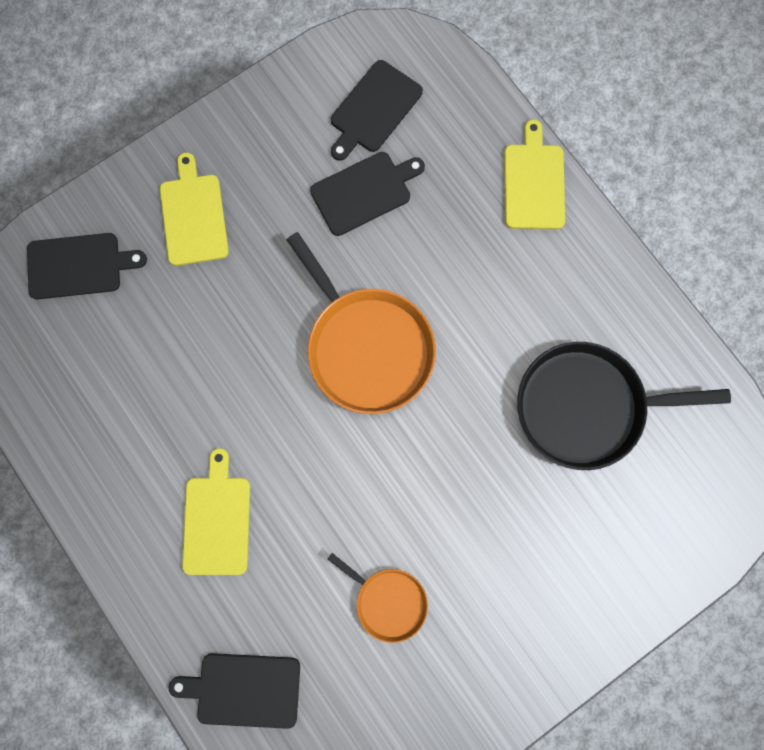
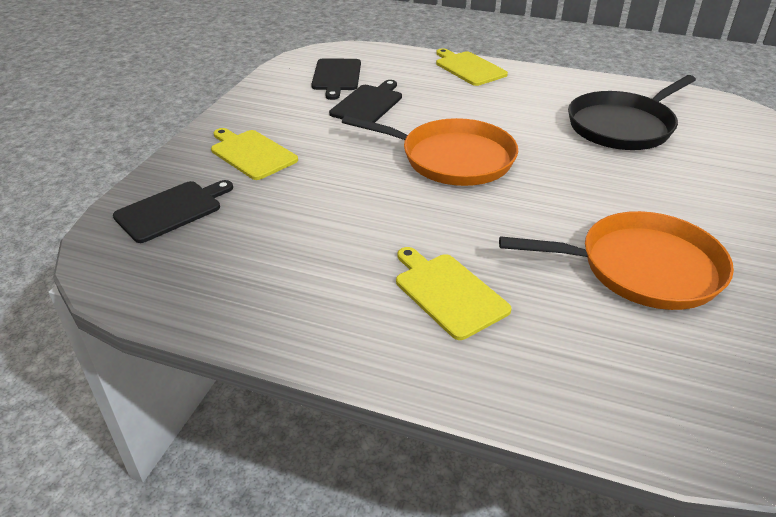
camera: 35 degrees left, 40 degrees down
(244, 690) = (612, 392): black cutting board -> none
(388, 601) = (642, 268): orange pan -> orange pan, size x1.89

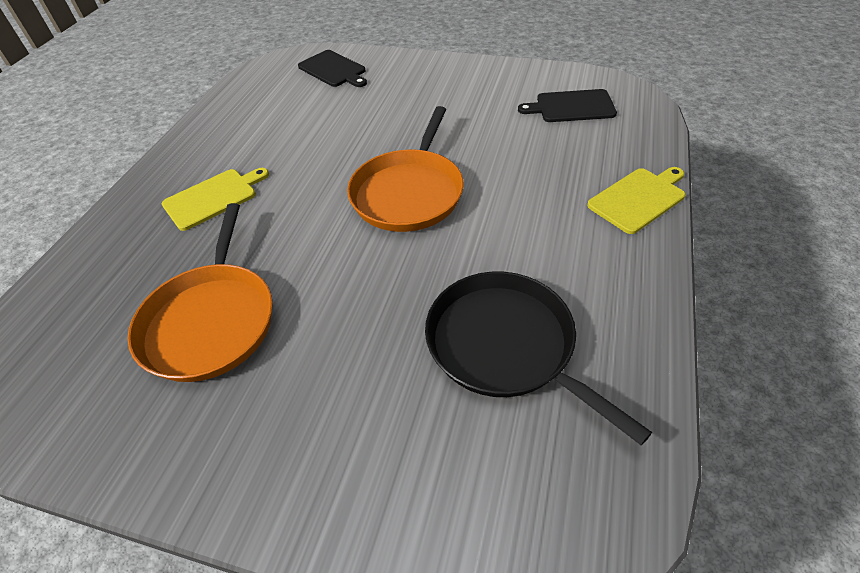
camera: 90 degrees right, 10 degrees up
(251, 153) = (410, 86): yellow cutting board -> none
(368, 104) = (514, 132): black cutting board -> none

